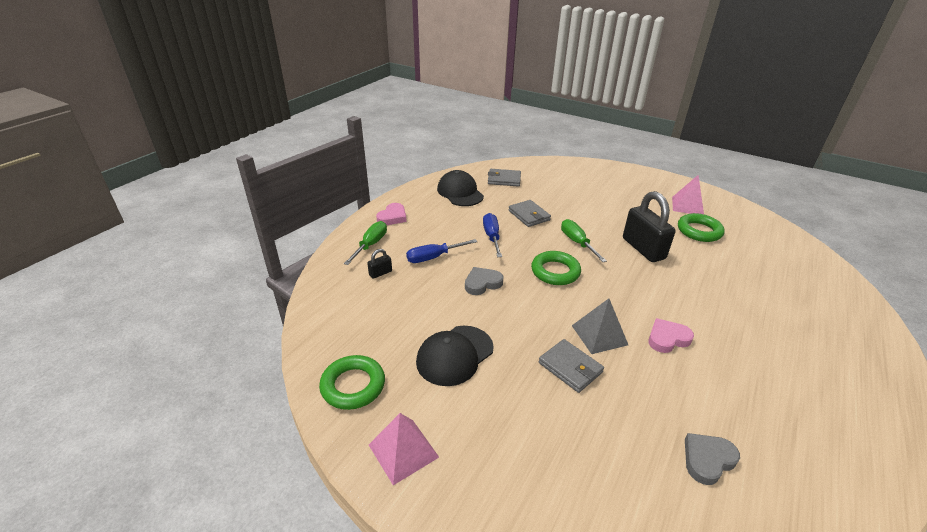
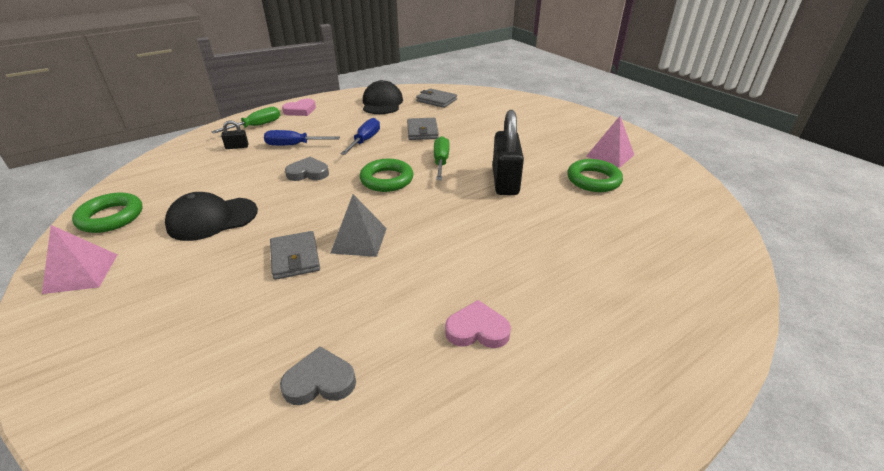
camera: 25 degrees right, 0 degrees up
(667, 338) = (425, 263): pink heart -> pink heart (477, 330)

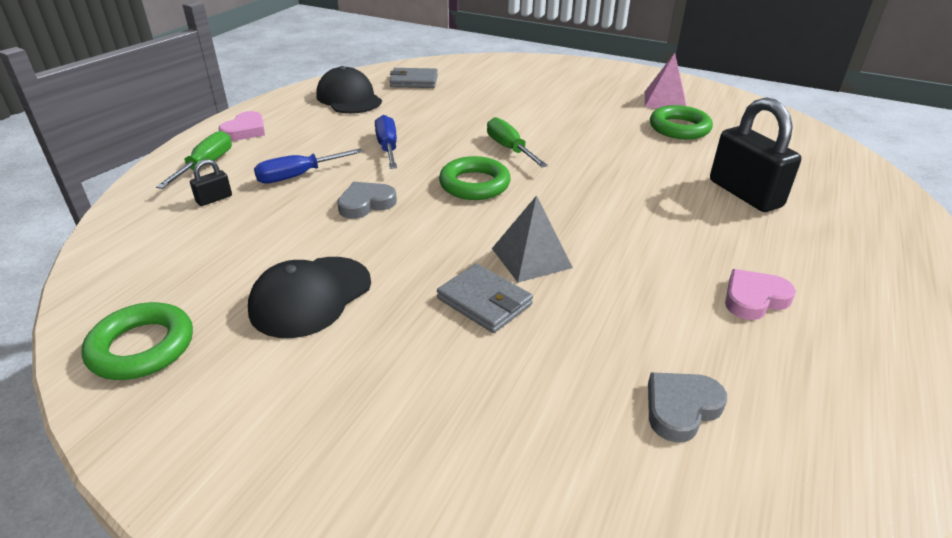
camera: 30 degrees left, 0 degrees up
(81, 273) = (206, 432): pink pyramid -> none
(422, 131) = (444, 120): grey wallet -> none
(505, 181) = (601, 151): black padlock -> black padlock (744, 194)

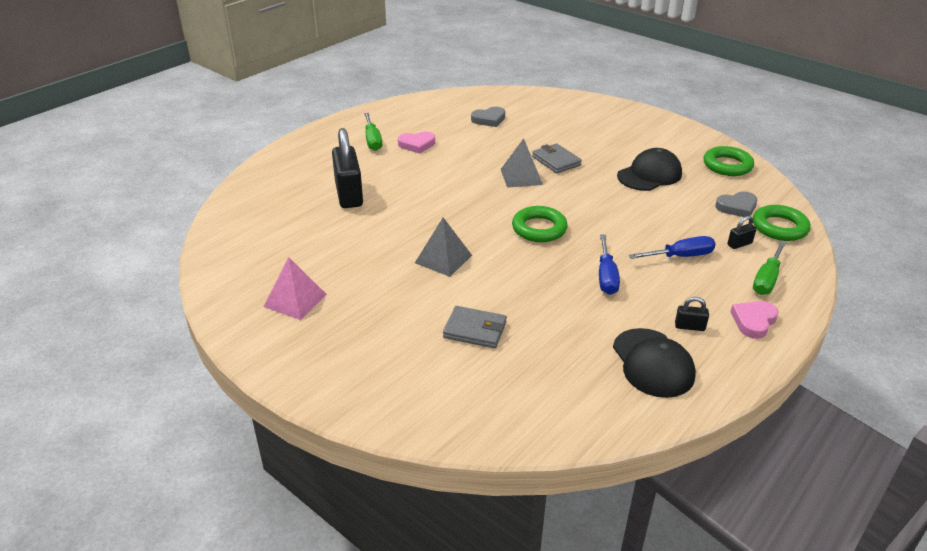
camera: 165 degrees left, 0 degrees up
(310, 121) = (689, 326): none -> black padlock
(366, 204) = (623, 224): grey heart -> grey heart (737, 207)
(414, 81) = (570, 388): grey wallet -> grey wallet (475, 330)
(509, 149) = (496, 258): green screwdriver -> green screwdriver (372, 140)
(564, 142) = (443, 259): none -> grey pyramid
(679, 128) = (325, 260): green ring -> green ring (779, 227)

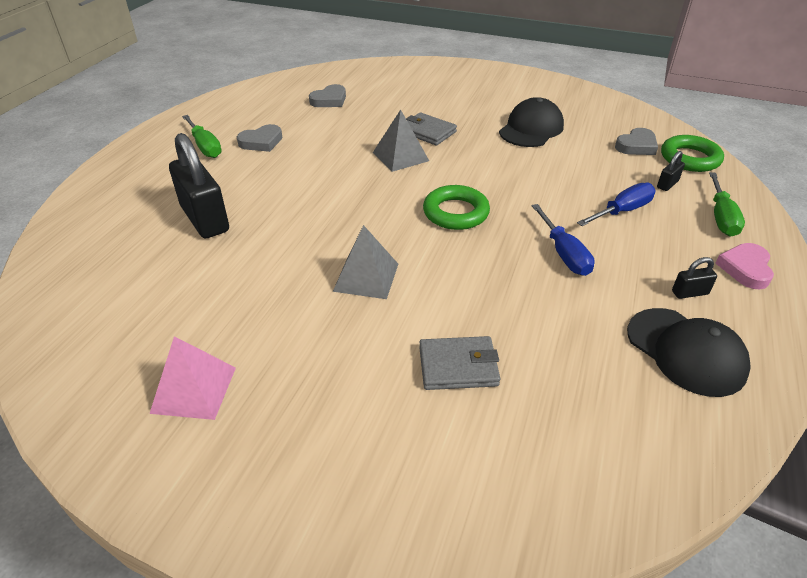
camera: 20 degrees left, 5 degrees up
(417, 144) = (261, 142): pink heart -> grey heart
(727, 165) = (597, 105): green ring -> none

